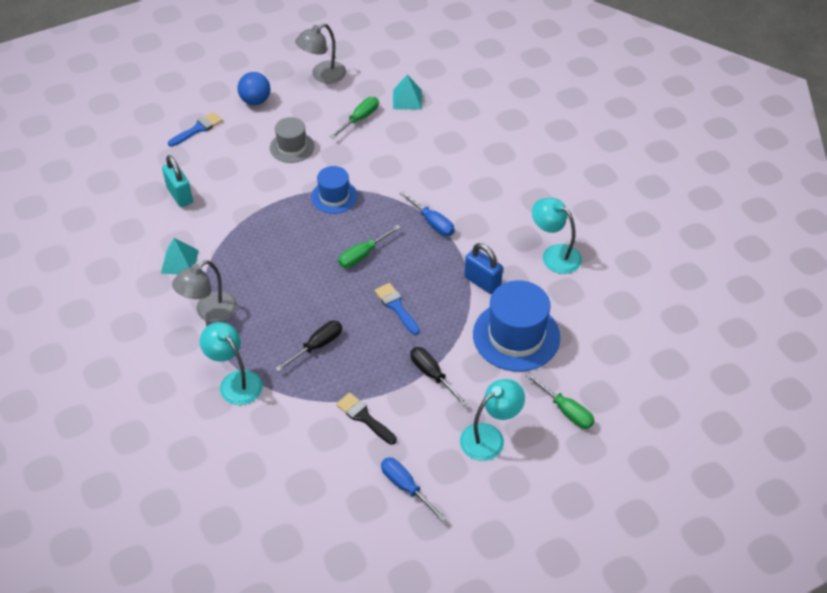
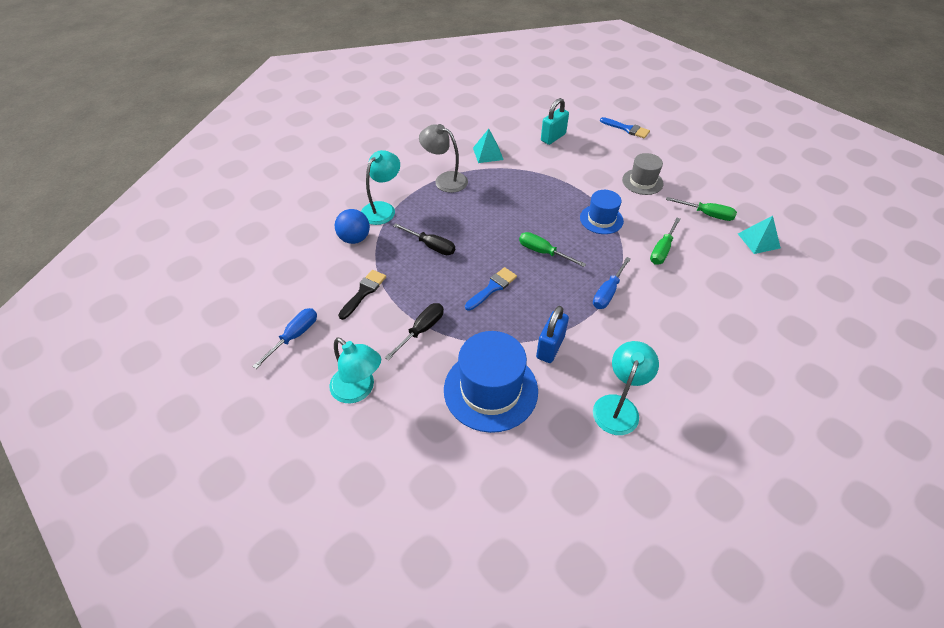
camera: 75 degrees right, 0 degrees up
(255, 101) = (680, 150): blue ball -> blue ball (355, 239)
(322, 75) = (742, 180): grey lamp -> none
(566, 411) = (405, 455): green screwdriver -> green screwdriver (662, 250)

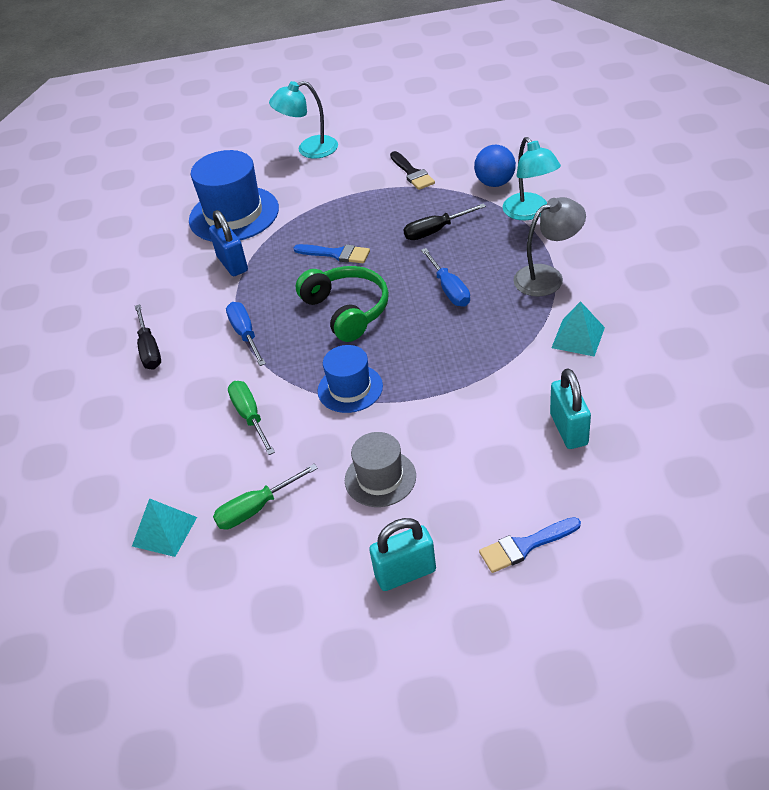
camera: 130 degrees right, 5 degrees down
(294, 336) = (397, 128): blue screwdriver -> blue screwdriver (449, 289)
(422, 330) = (333, 195): black screwdriver -> black screwdriver (149, 350)
(492, 287) = (336, 254): blue brush -> blue brush turned 60 degrees counterclockwise
(543, 252) = (347, 310): green screwdriver -> green headphones
(618, 406) = (138, 279): turquoise lamp -> none
(677, 154) = (405, 573): none -> turquoise padlock

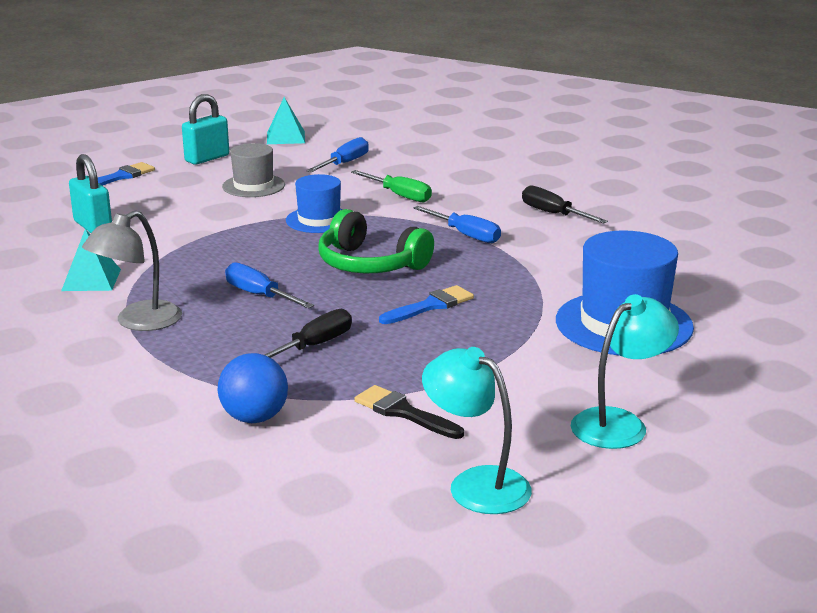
camera: 150 degrees right, 20 degrees down
(164, 531) = (405, 148): turquoise pyramid -> turquoise pyramid (286, 137)
(232, 264) = (555, 280): blue padlock -> none
(256, 509) = (344, 163): green screwdriver -> blue screwdriver
(336, 254) = (431, 306): blue brush -> blue brush turned 150 degrees clockwise
(530, 212) = (182, 386): turquoise lamp -> turquoise lamp (476, 484)

